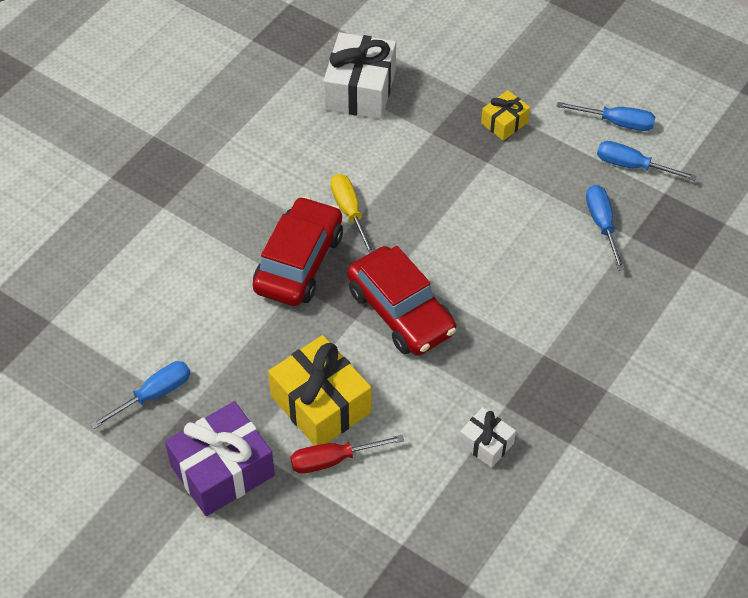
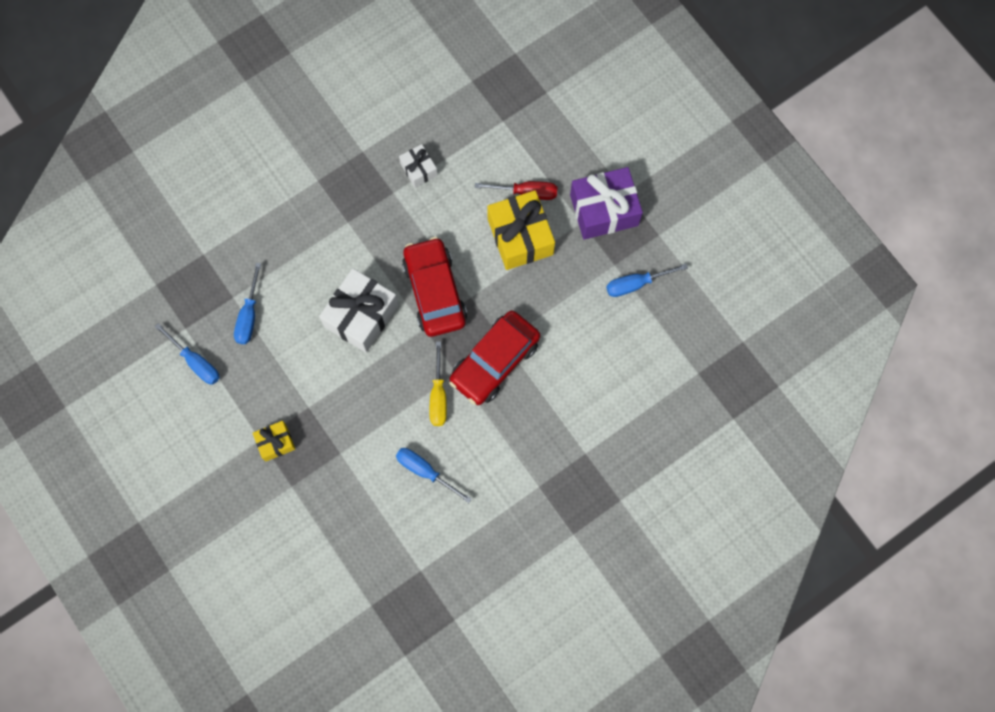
camera: 160 degrees left, 20 degrees up
(360, 90) = (381, 523): white gift -> white gift (361, 316)
(616, 122) = (184, 410): blue screwdriver -> blue screwdriver (425, 471)

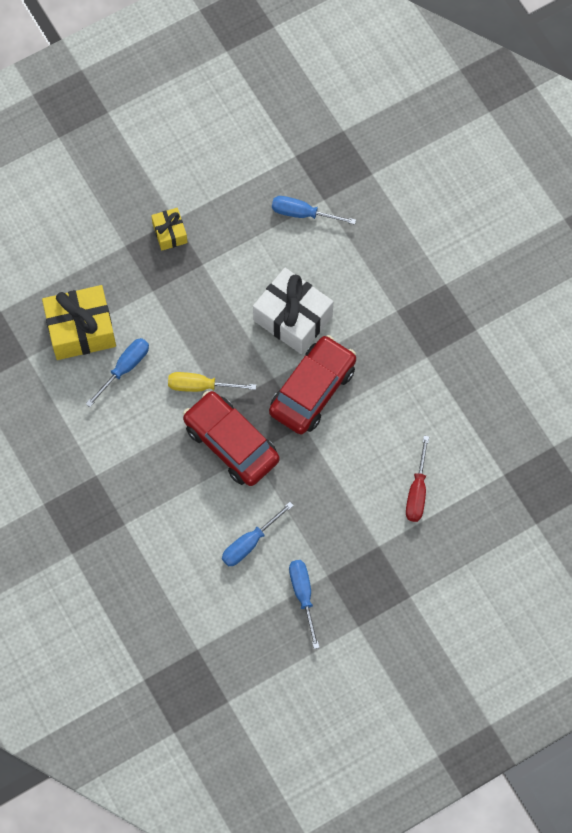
camera: 95 degrees right, 5 degrees down
(196, 362) = (259, 164): blue screwdriver -> blue screwdriver (249, 543)
(418, 169) = (451, 384): white gift -> none
(434, 292) = (312, 390): red car -> red car turned 45 degrees counterclockwise
(520, 236) = (367, 481): yellow gift -> yellow gift (81, 330)
(604, 210) = (391, 571): purple gift -> none

